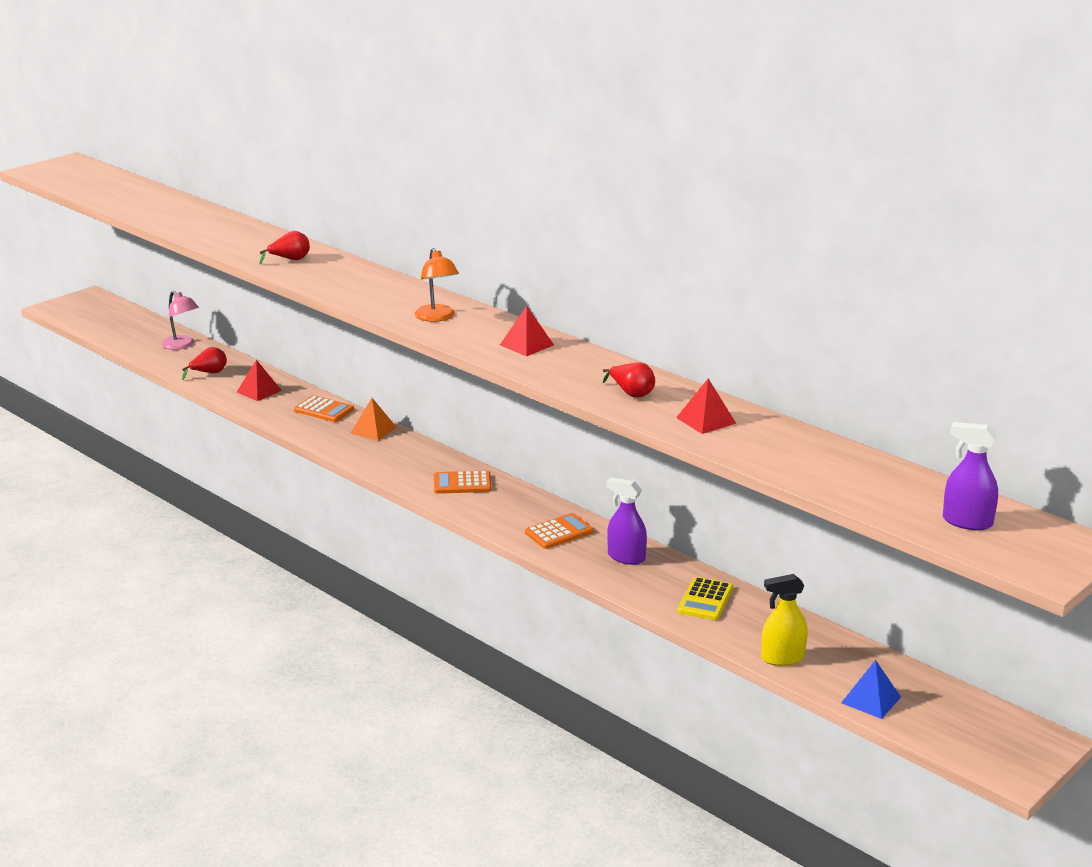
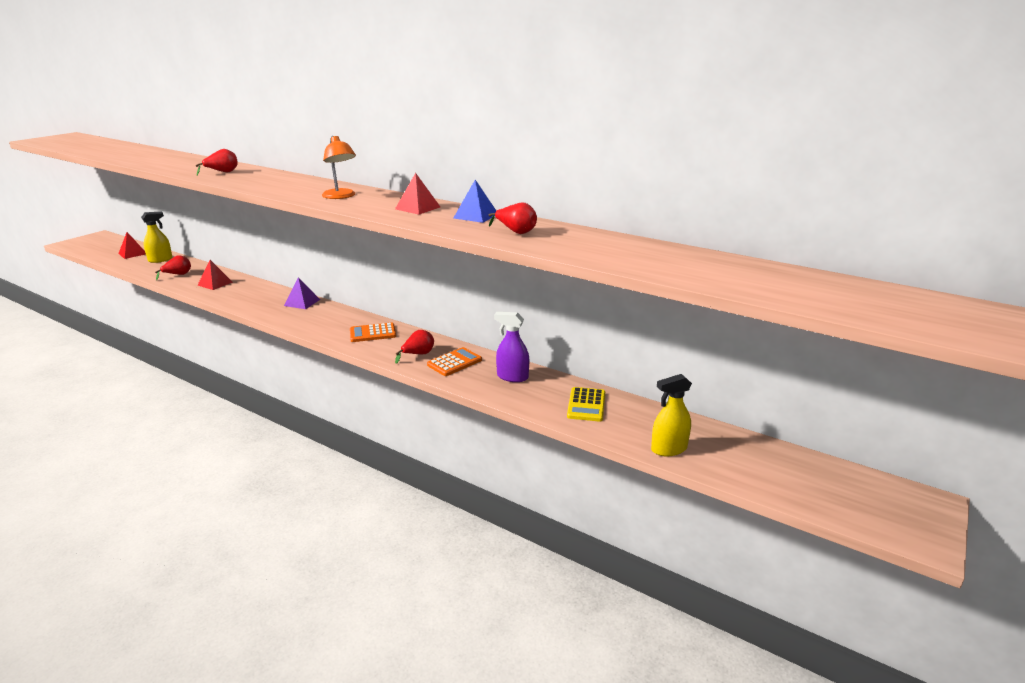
camera: 10 degrees left, 0 degrees up
(182, 345) = (160, 260): pink lamp -> yellow spray bottle
(324, 410) = (264, 292): orange calculator -> none
(373, 430) = (302, 302): orange pyramid -> purple pyramid
(515, 518) = (418, 354): none -> red pear
(706, 420) = (588, 245): red pyramid -> red pyramid (132, 253)
(871, 700) = (760, 479): blue pyramid -> blue pyramid (476, 216)
(967, 522) = (877, 303): purple spray bottle -> none

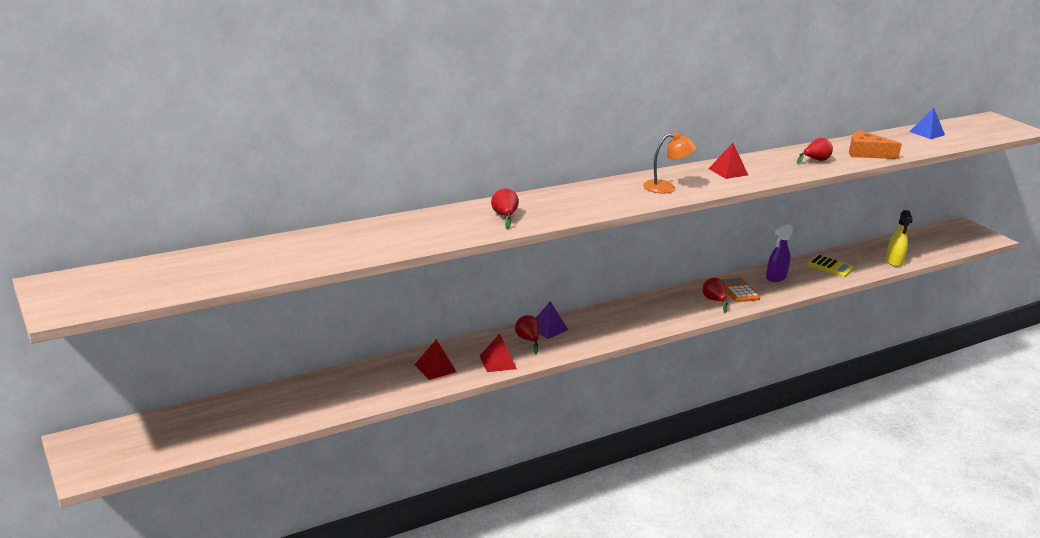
camera: 65 degrees left, 0 degrees up
(132, 253) = (229, 416): red pyramid -> red pyramid (498, 362)
(160, 260) = (290, 396): yellow spray bottle -> none
(178, 275) = (374, 389): red pear -> red pear (528, 340)
(372, 333) = (656, 310): orange calculator -> none
(476, 216) = (765, 161): blue pyramid -> blue pyramid (927, 133)
(593, 250) = (866, 153): none -> orange cheese

